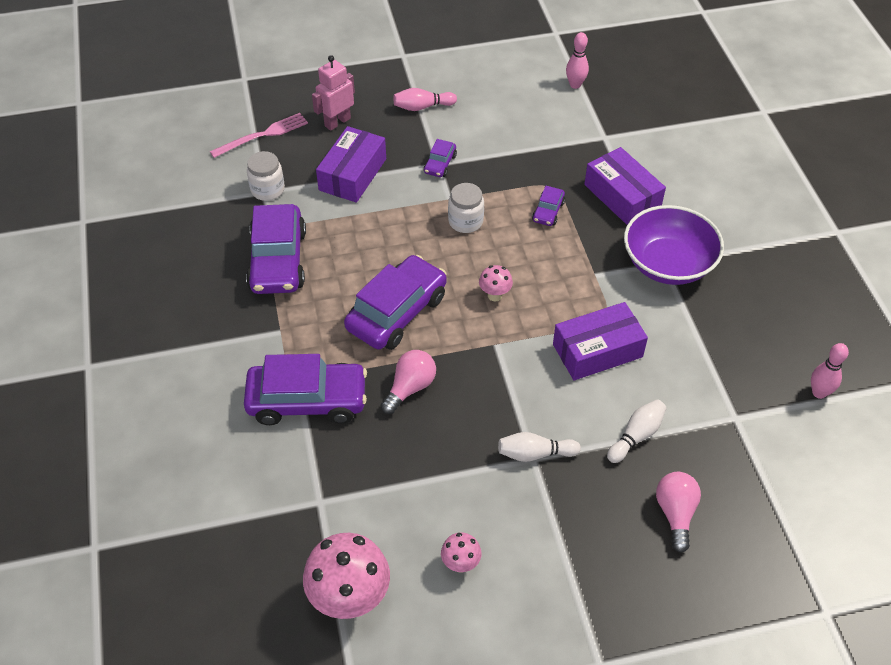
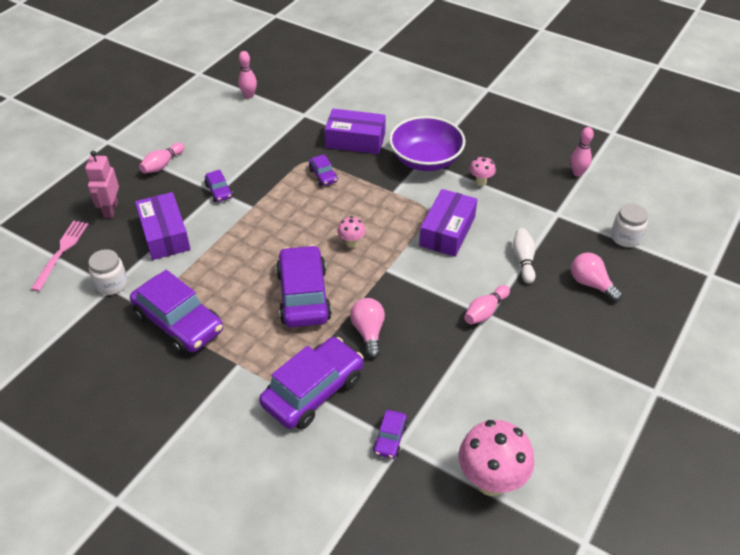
camera: 45 degrees left, 5 degrees down
(317, 491) = (390, 438): none -> purple car
(460, 564) = (524, 404): pink mushroom -> pink mushroom (480, 182)
(465, 221) = (279, 214): white jar -> white jar (625, 237)
(535, 453) = (485, 311): white bowling pin -> pink bowling pin

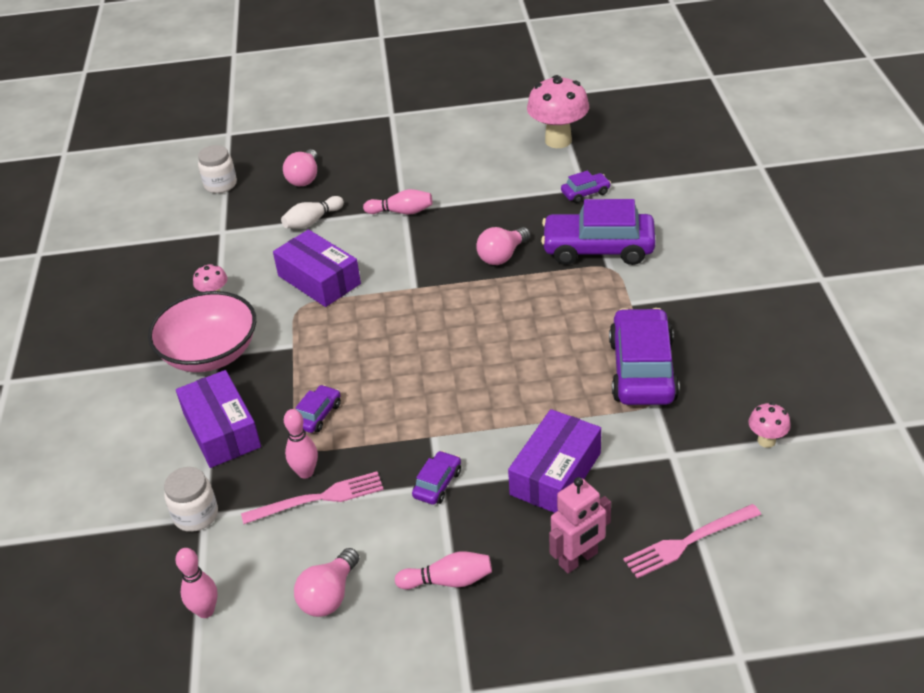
camera: 125 degrees left, 5 degrees down
(111, 284) = (668, 457): white jar -> white jar (196, 515)
(207, 129) = (329, 595): none -> pink light bulb
(265, 150) = (318, 499): none -> pink fork
(303, 296) = (509, 316): purple car -> none
(351, 243) = (404, 328): pink mushroom -> pink mushroom (766, 441)
(425, 160) = (210, 353): purple bowl -> pink bowl
(447, 231) = (319, 280): purple box -> purple box turned 60 degrees clockwise
(577, 173) = (139, 246): pink bowling pin -> pink bowling pin (306, 472)

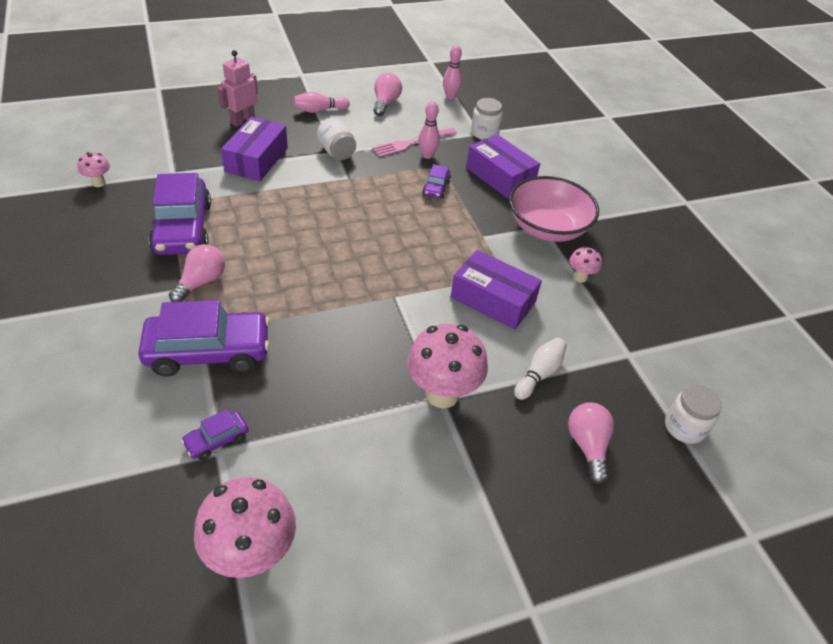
camera: 160 degrees right, 5 degrees up
(401, 212) = (442, 394): pink bowling pin -> pink mushroom
(437, 484) = (336, 152): purple car -> white jar
(502, 256) = (314, 337): pink light bulb -> pink light bulb (201, 282)
(689, 541) = (173, 130): pink fork -> none

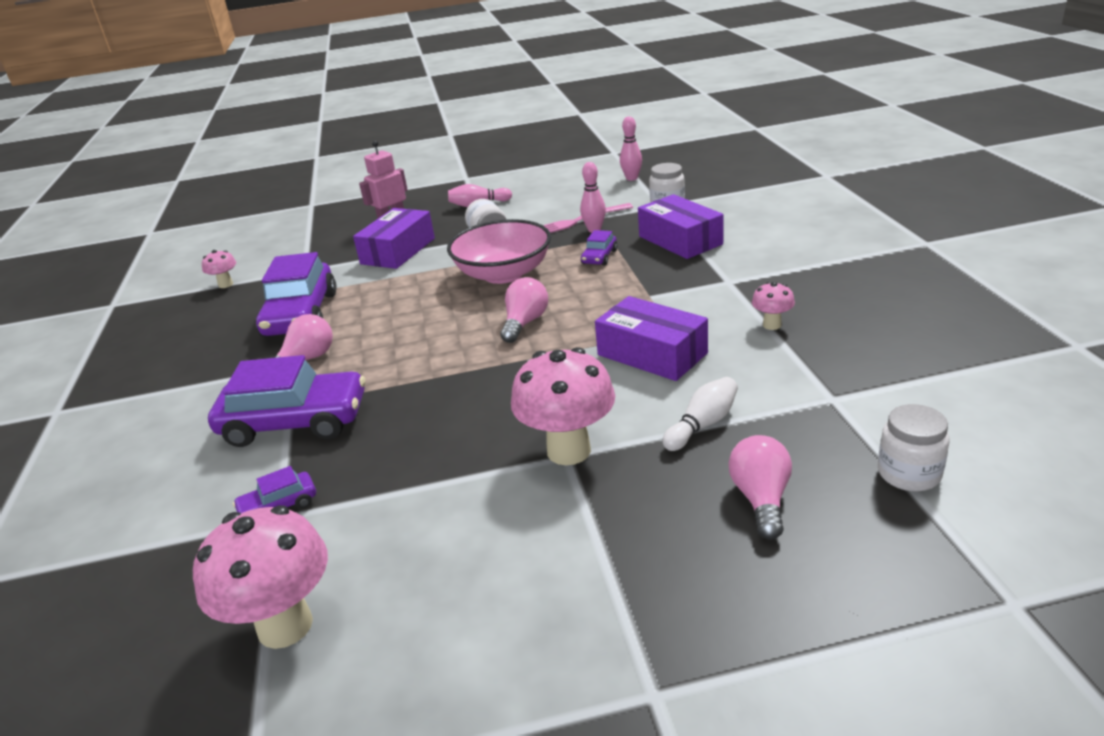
camera: 15 degrees right, 15 degrees down
(385, 103) = (554, 191): pink light bulb -> pink light bulb (525, 323)
(547, 228) = (734, 281): pink bowl -> pink bowl (503, 274)

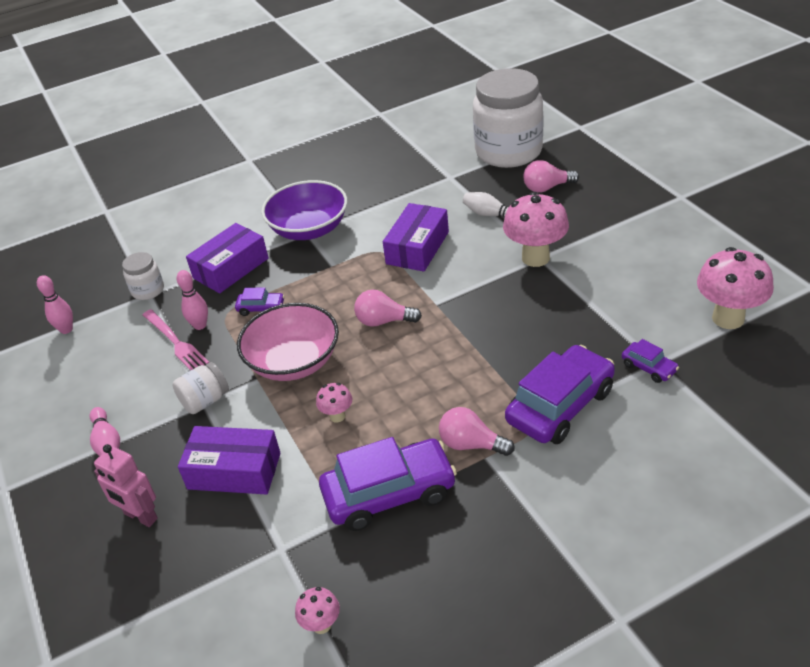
camera: 105 degrees left, 10 degrees up
(295, 422) = (560, 406): purple car -> purple car turned 60 degrees clockwise
(735, 282) = (309, 229): none -> purple bowl
(772, 325) = (371, 206): pink mushroom -> pink mushroom (337, 416)
(909, 474) = (508, 152): white jar -> white jar, size x2.27

